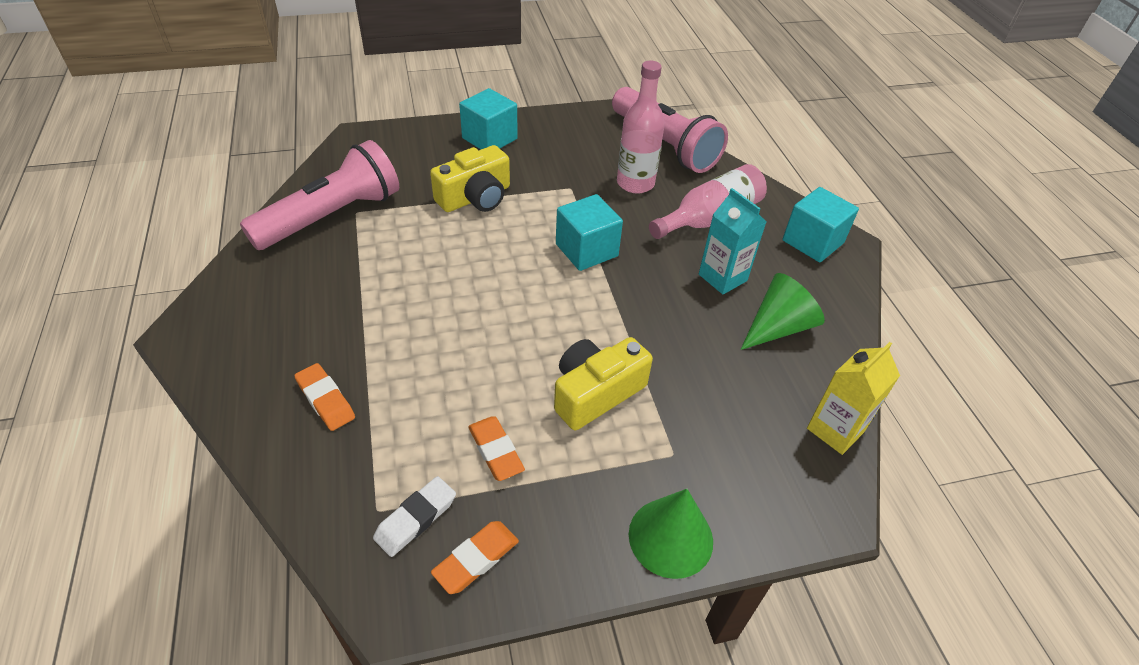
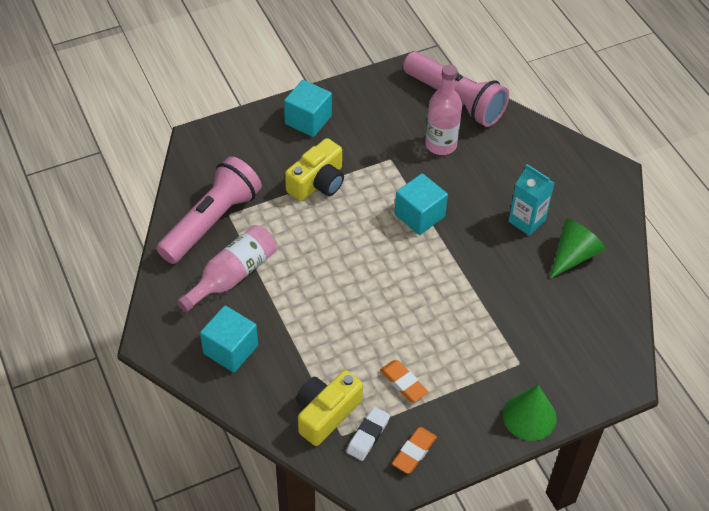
camera: 10 degrees left, 5 degrees up
(325, 400) = (275, 370): orange eraser -> none
(596, 393) = (457, 330): yellow camera -> yellow camera (326, 413)
(709, 217) = (506, 167): pink bottle -> pink bottle (232, 276)
(812, 242) = (589, 176): turquoise cube -> turquoise cube (230, 349)
(835, 430) = (622, 326): yellow carton -> none

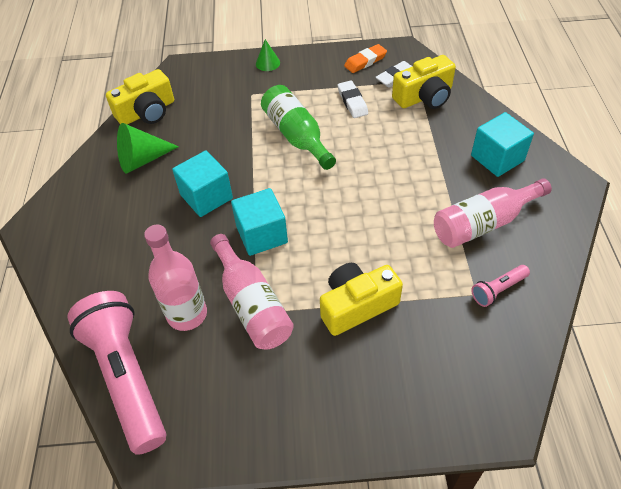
camera: 155 degrees left, 0 degrees up
(211, 222) = (498, 290): pink flashlight -> pink flashlight, size x0.43
(308, 120) = (335, 406): turquoise cube -> turquoise cube (206, 197)
(397, 163) = (252, 304): none -> pink bottle
(403, 383) = (352, 102): orange eraser -> white eraser
(441, 322) = (296, 136): none -> green bottle
(526, 221) = (159, 201): turquoise carton -> none
(529, 416) = (267, 63): green cone -> green cone, size x0.58
(613, 309) = (147, 112): none -> yellow camera

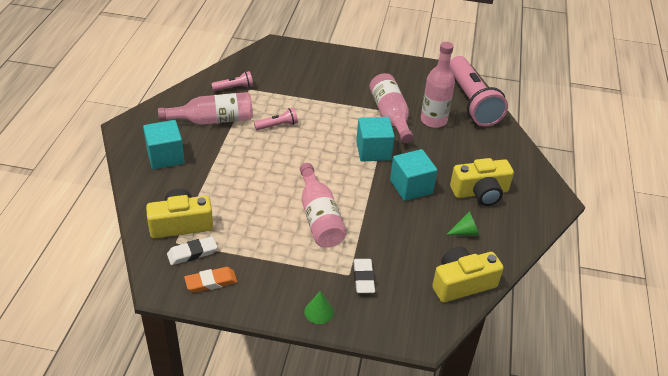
camera: 170 degrees left, 10 degrees down
(142, 160) = (465, 232): green cone -> green cone, size x0.58
(296, 136) = (319, 217): green bottle -> pink bottle
(352, 102) = (252, 237): white eraser -> white eraser (363, 278)
(357, 305) = (324, 100): yellow camera -> yellow camera (480, 192)
(399, 239) = (277, 125): none -> pink flashlight

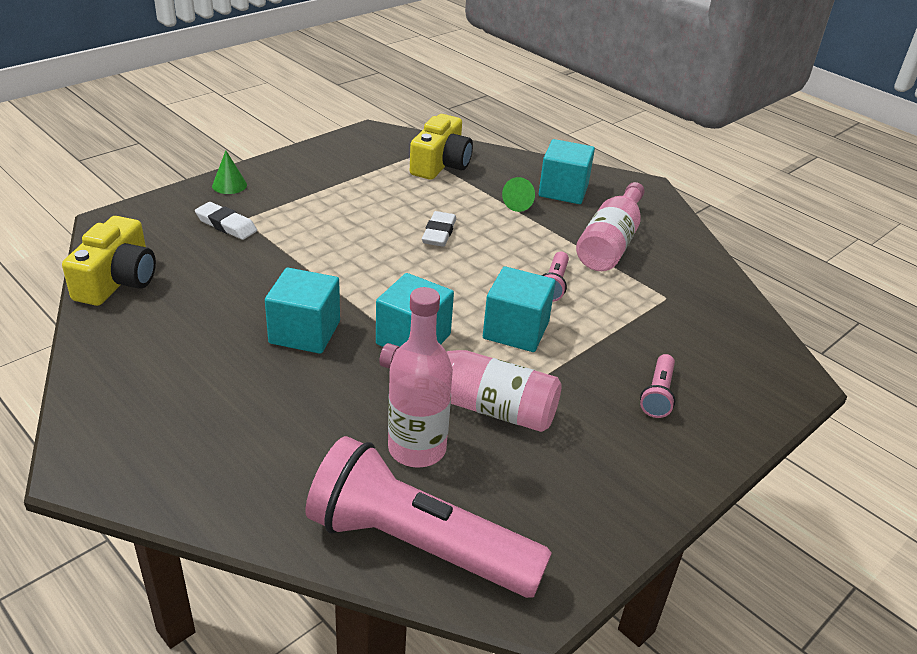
camera: 125 degrees right, 5 degrees down
(192, 253) = (393, 157): white eraser -> white eraser (439, 233)
(211, 282) = (344, 152): orange eraser -> none
(234, 88) = (680, 287): pink flashlight -> pink flashlight (658, 394)
(319, 217) = (346, 239): pink bottle -> none
(329, 124) = (516, 330): none -> turquoise cube
(465, 232) = (172, 330): green cone -> green cone (520, 204)
(480, 192) = (209, 391): yellow camera -> none

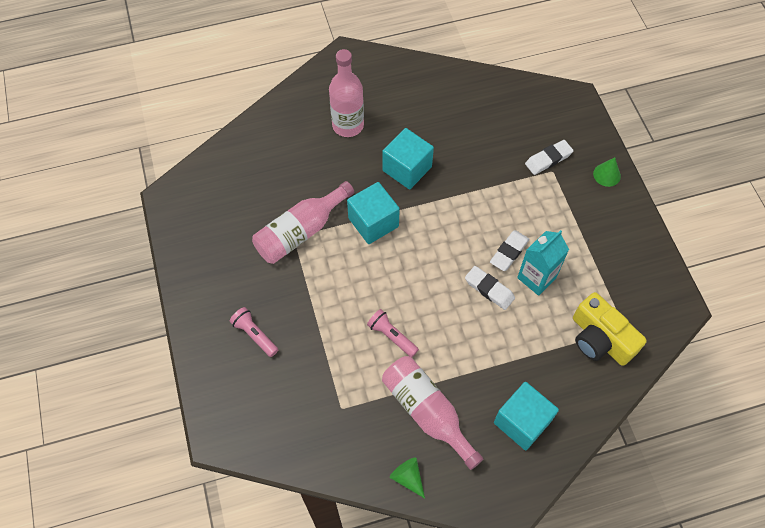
camera: 120 degrees right, 25 degrees up
(118, 280) = (501, 91): yellow camera -> none
(381, 229) = (509, 252): none -> white eraser
(400, 207) = (536, 278): none -> turquoise carton
(417, 449) = (284, 188): pink bottle -> pink bottle (348, 125)
(418, 545) = (225, 165): pink flashlight -> none
(516, 330) = (354, 285): turquoise cube -> none
(520, 204) = (511, 372): green cone -> green cone (408, 477)

